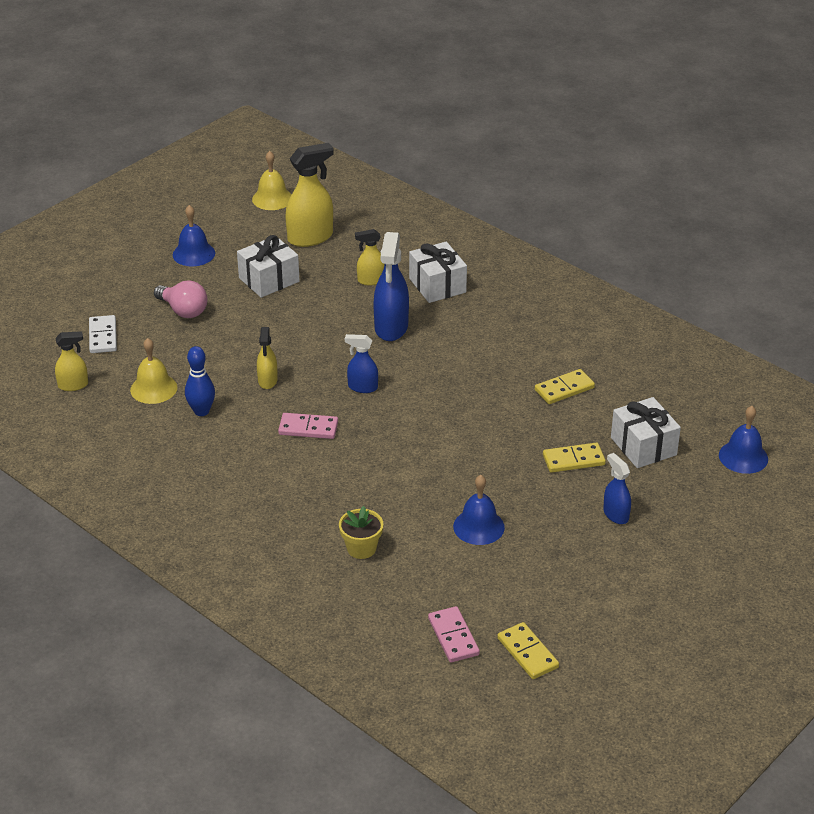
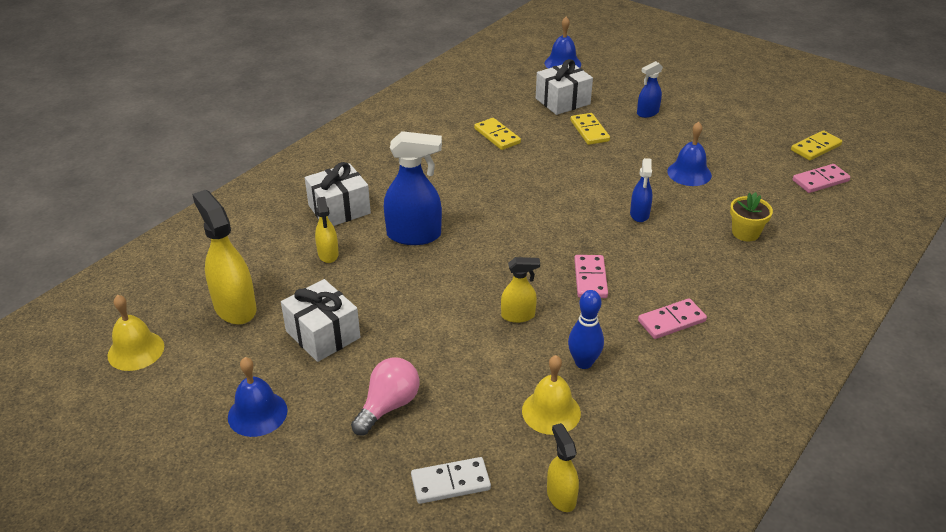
camera: 95 degrees left, 0 degrees up
(239, 470) = (671, 321): none -> pink domino
(362, 387) = (516, 248): blue spray bottle -> blue spray bottle (639, 214)

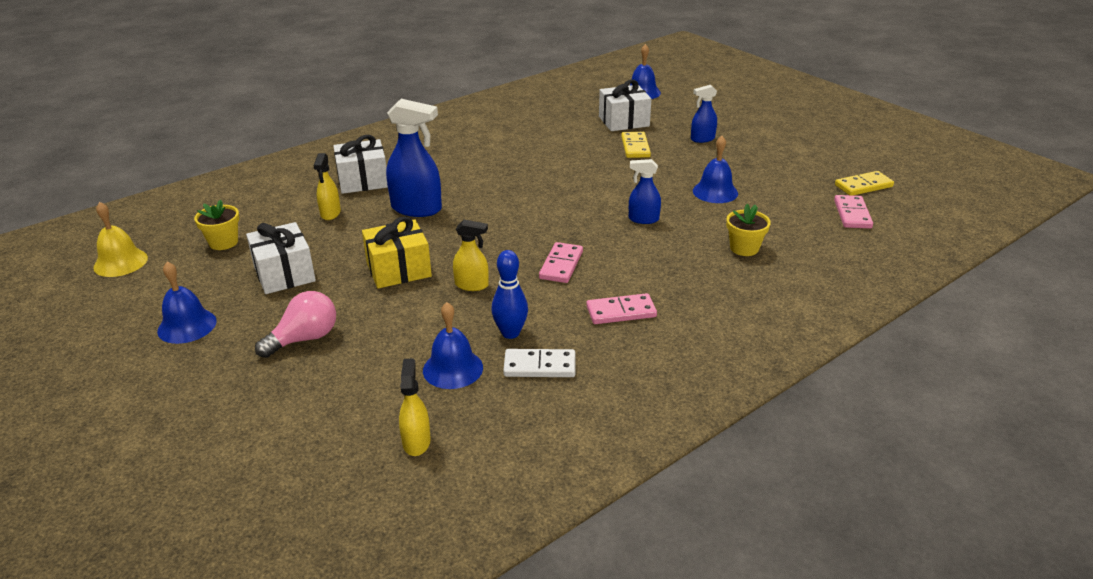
camera: 15 degrees right, 5 degrees down
(235, 307) = (223, 242): yellow spray bottle -> yellow flower pot
(437, 310) = (398, 270): none -> yellow gift
(450, 482) = (319, 411): white domino -> white domino (539, 366)
(497, 136) = (543, 141): yellow domino -> none
(551, 411) = (453, 368): yellow bell -> blue bell
(639, 214) = (643, 219): blue spray bottle -> blue spray bottle turned 75 degrees clockwise
(820, 180) = (852, 214): pink domino -> pink domino turned 75 degrees counterclockwise

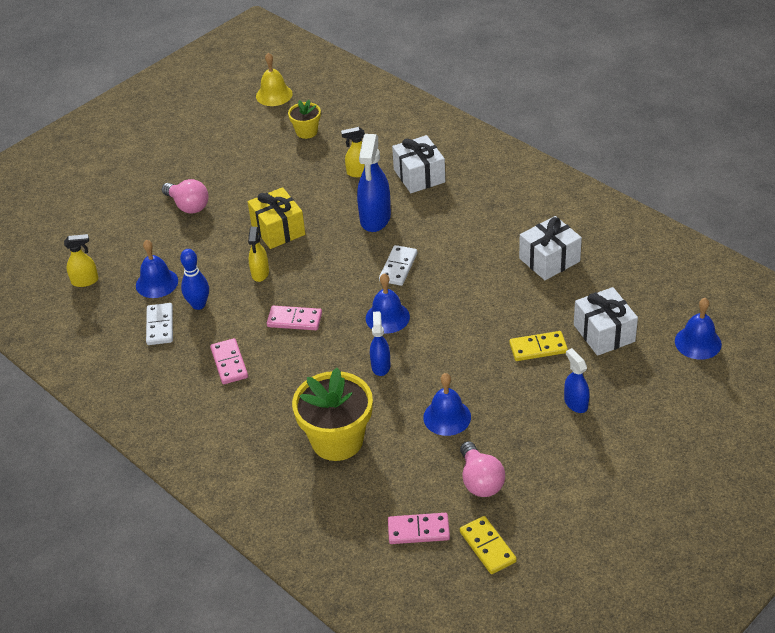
camera: 85 degrees right, 10 degrees up
(187, 326) = (200, 150): blue bell -> blue bell (387, 317)
(284, 274) = (267, 174): white gift -> white gift (549, 260)
(502, 201) = (398, 267): none -> white domino
(744, 248) = (337, 440): yellow flower pot -> yellow flower pot, size x1.91
(791, 183) = (480, 481): none -> pink light bulb

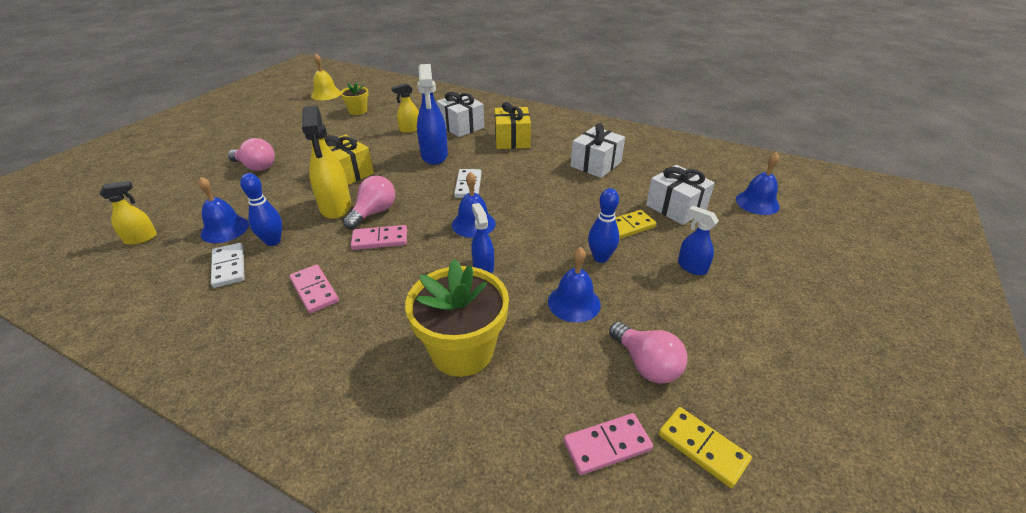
camera: 20 degrees left, 5 degrees down
(260, 273) = (335, 207): yellow spray bottle -> yellow spray bottle, size x1.77
(295, 287) = (374, 212): none -> pink light bulb
(470, 207) = (512, 140): none -> yellow gift
(493, 377) = (600, 258): none -> blue bowling pin

